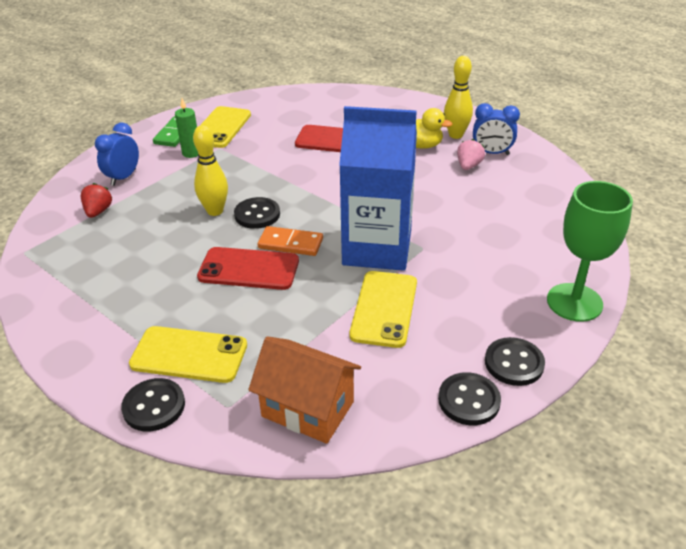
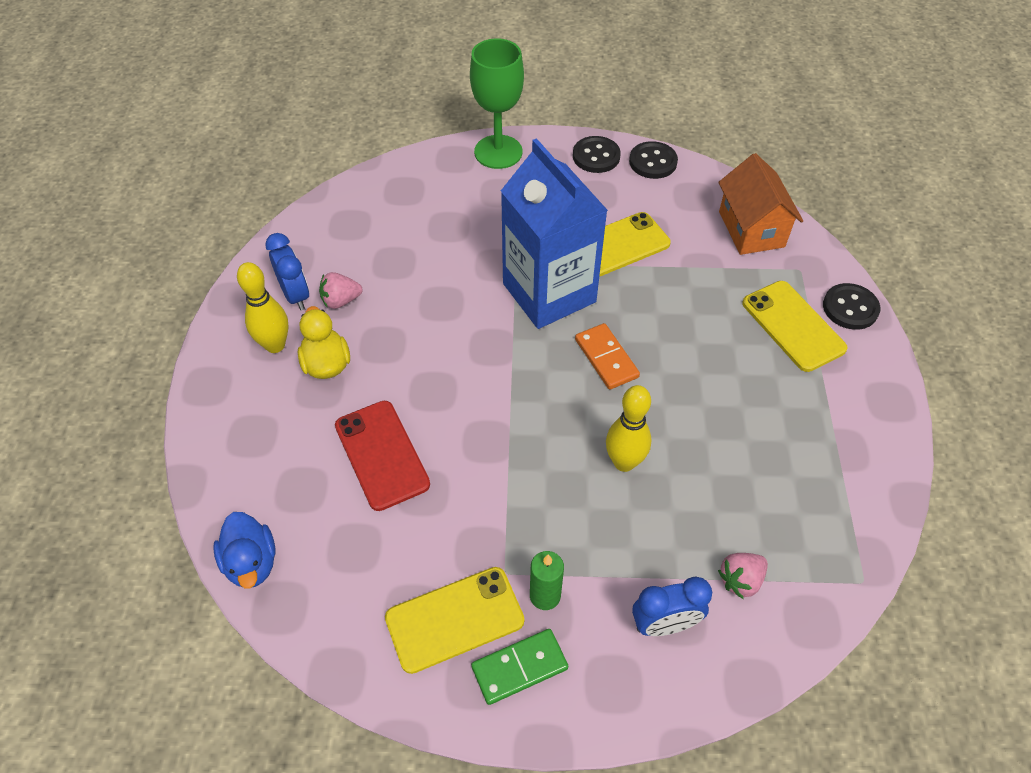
camera: 130 degrees left, 15 degrees up
(98, 211) = (740, 580): red strawberry -> pink strawberry
(248, 269) = (670, 363): red phone -> none
(257, 215) = (592, 419): black button -> none
(324, 93) = (251, 562): none -> blue duck

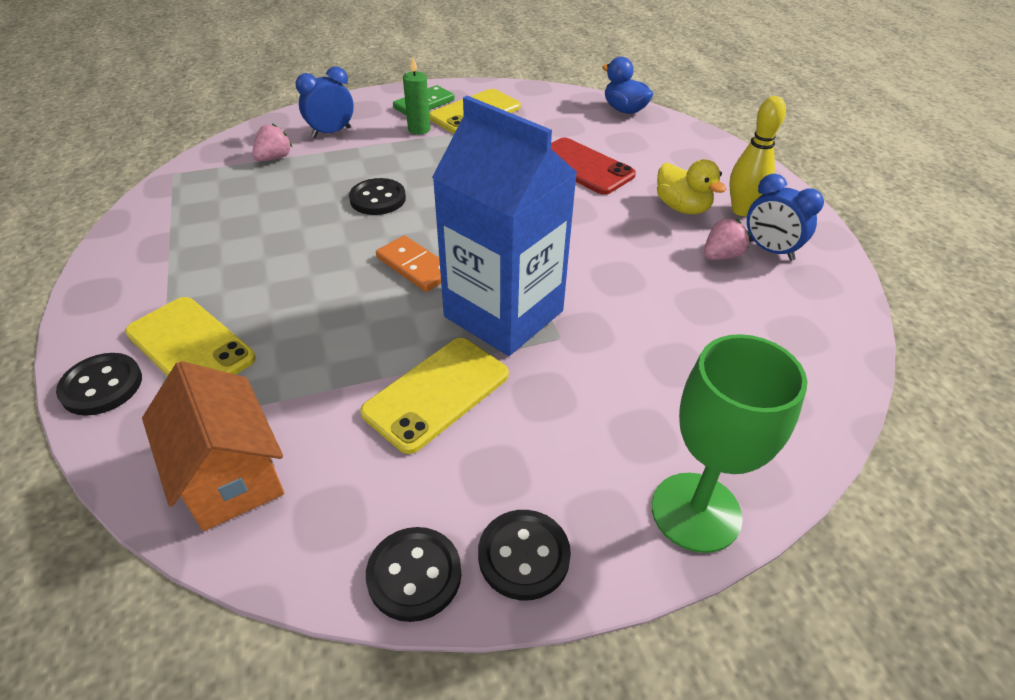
camera: 160 degrees right, 10 degrees down
(624, 462) = (378, 199): yellow bowling pin -> black button

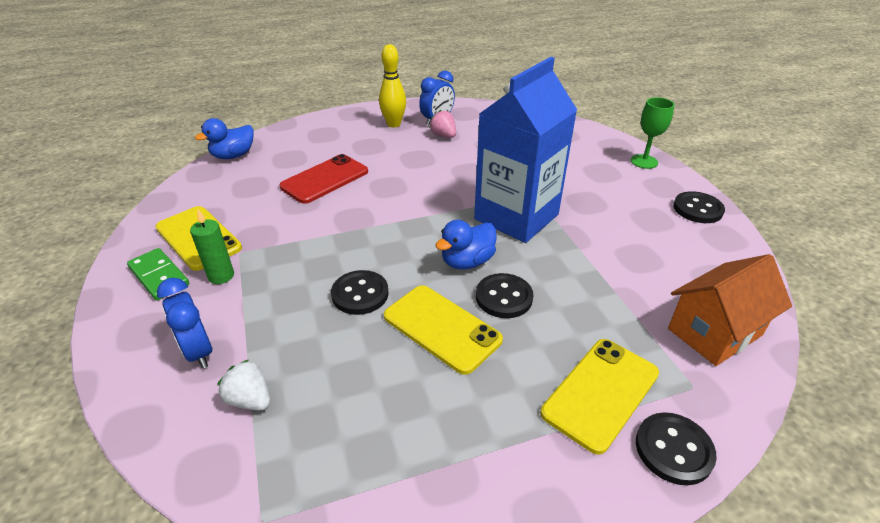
camera: 90 degrees left, 5 degrees down
(274, 158) = (250, 400): pink strawberry -> white strawberry
(414, 575) = (731, 243): black button -> black button (504, 297)
(415, 266) = (467, 262): orange domino -> blue duck
(437, 393) = (601, 242): yellow phone -> yellow phone (442, 328)
(682, 207) = (389, 143): yellow duck -> none
(696, 512) = (644, 161): green goblet -> green goblet, size x0.62

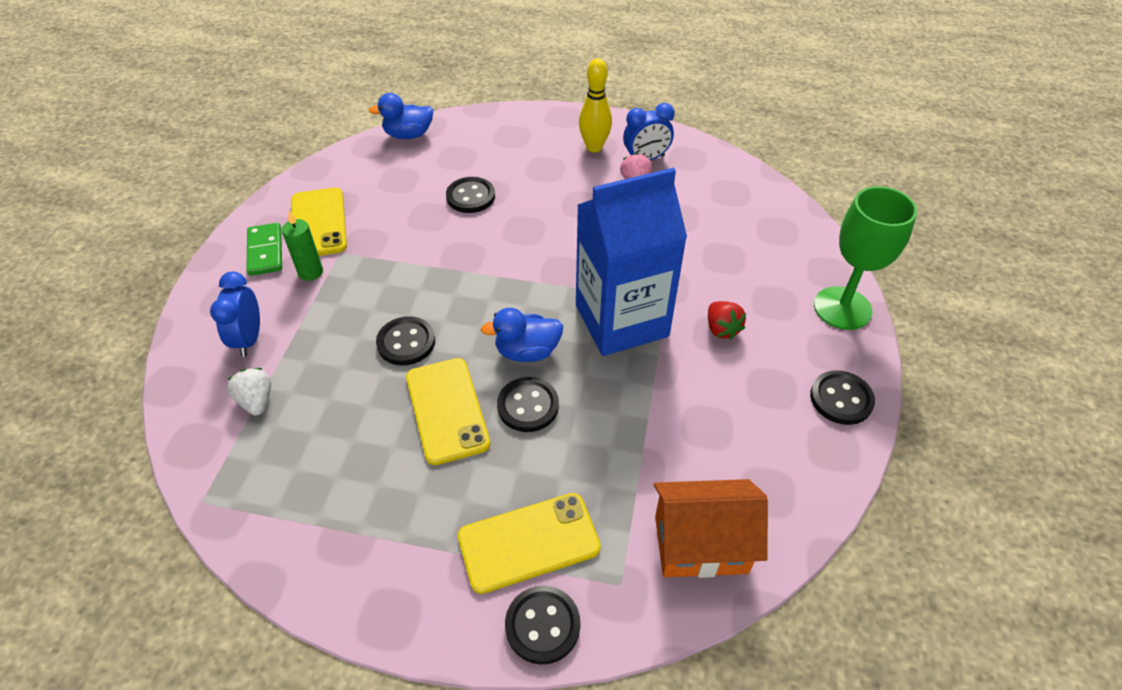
camera: 30 degrees right, 10 degrees up
(325, 179) = (470, 197): red phone -> black button
(587, 198) = (721, 329): none -> red strawberry
(644, 161) = (842, 308): green goblet -> green goblet, size x1.60

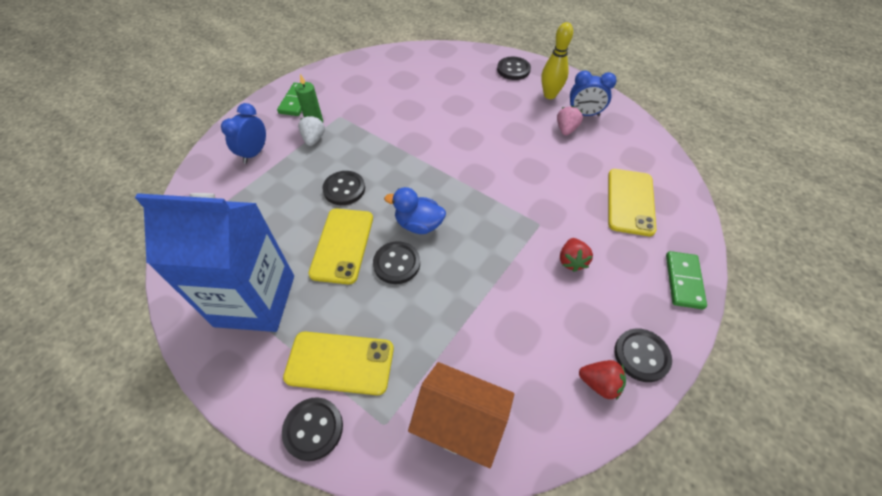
camera: 25 degrees right, 5 degrees up
(256, 401) = (235, 194): white strawberry -> white strawberry (314, 139)
(319, 223) = (338, 93): yellow phone -> yellow phone (630, 202)
(408, 135) = (427, 52): blue duck -> none
(470, 197) = (443, 104): black button -> black button (513, 70)
(621, 321) = (498, 227): blue carton -> blue carton (255, 300)
(816, 443) = (599, 383): none -> red strawberry
(842, 308) = (683, 281): green goblet -> green domino

